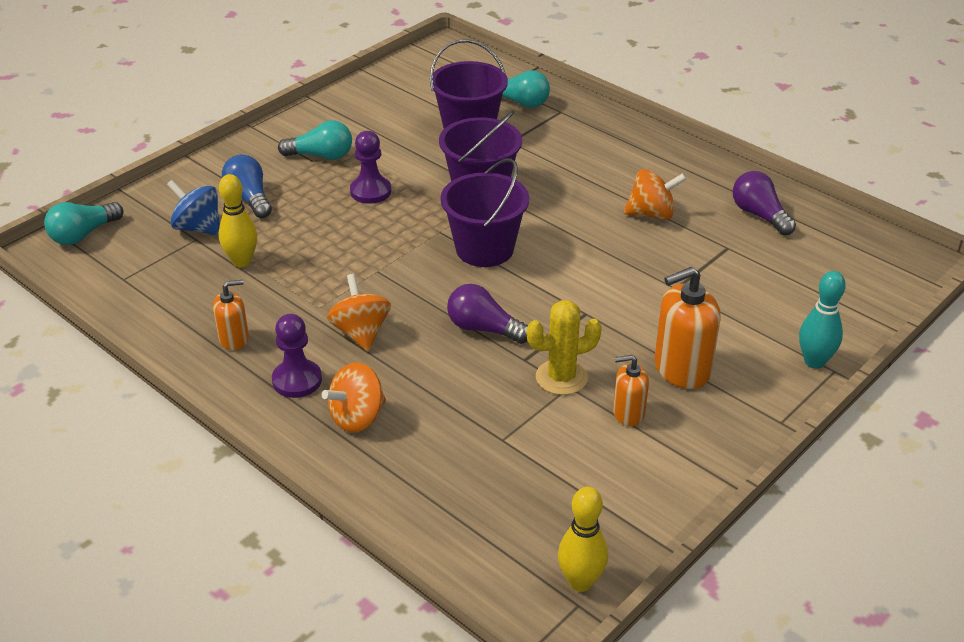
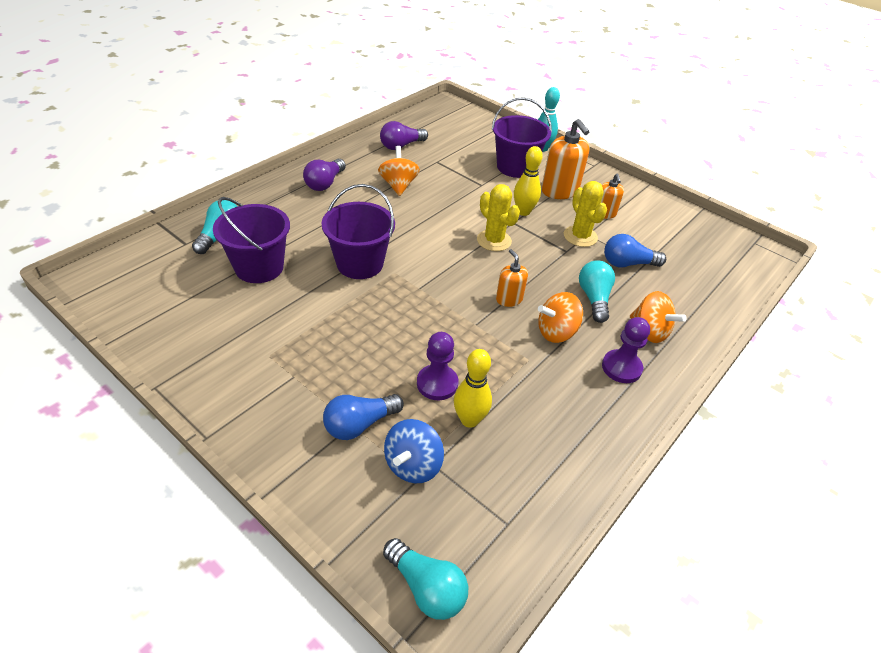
camera: 95 degrees left, 5 degrees up
(234, 339) = (582, 414): orange soap dispenser -> orange soap dispenser (509, 299)
(321, 156) = (285, 370): turquoise light bulb -> turquoise light bulb (594, 298)
(370, 191) = (356, 331): purple pawn -> purple pawn (437, 383)
(483, 329) = (538, 268): purple light bulb -> purple light bulb (325, 183)
(484, 249) = (443, 264): purple bucket -> purple bucket (515, 167)
(501, 419) = (627, 263): none -> blue light bulb
(539, 292) = (494, 240): none -> yellow cactus
(580, 582) = (739, 240): yellow bowling pin -> yellow bowling pin (523, 212)

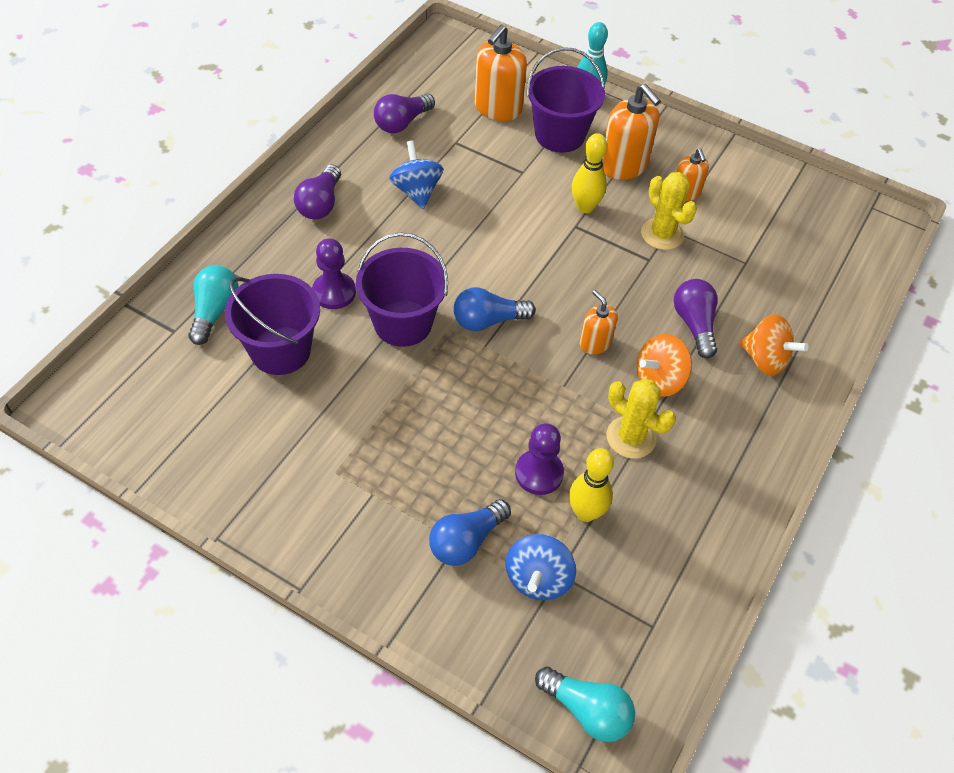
camera: 10 degrees left, 10 degrees up
(398, 185) = (416, 191): orange spinning top -> blue spinning top
(473, 146) = (497, 108): none -> orange soap dispenser
(494, 240) = (558, 259): yellow cactus -> yellow cactus (631, 437)
(594, 298) = (694, 324): turquoise light bulb -> purple light bulb
(621, 367) = (740, 414): purple pawn -> purple pawn (334, 292)
(627, 263) = (725, 266): blue light bulb -> blue light bulb (488, 321)

